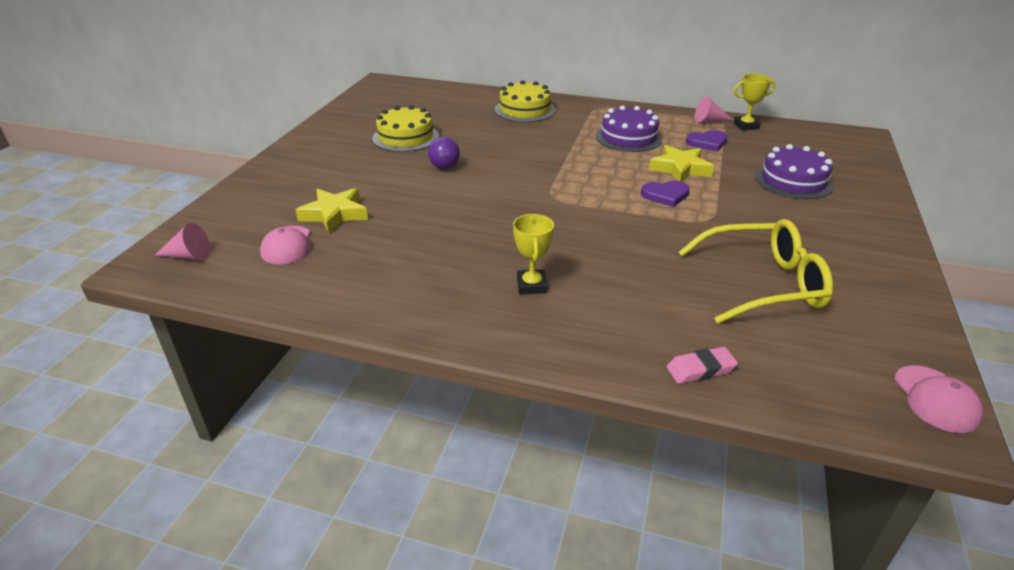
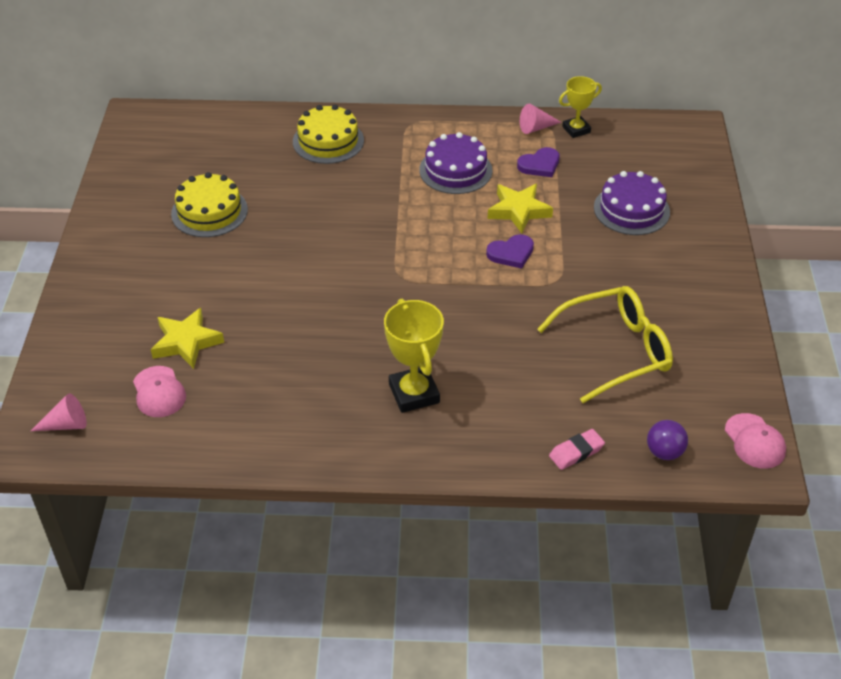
camera: 15 degrees left, 10 degrees up
(444, 167) = (272, 252): purple ball -> purple ball (664, 452)
(531, 285) = (414, 393): yellow trophy -> yellow trophy, size x1.57

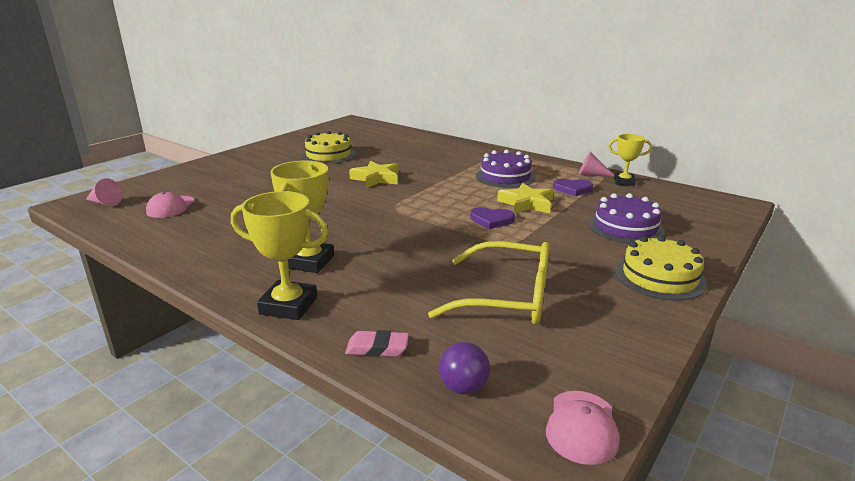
camera: 35 degrees right, 20 degrees down
(186, 342) = (223, 194): yellow star -> yellow star (376, 178)
(328, 141) = (439, 149): yellow cake -> yellow cake (659, 277)
(462, 450) = (288, 305): none -> yellow trophy

